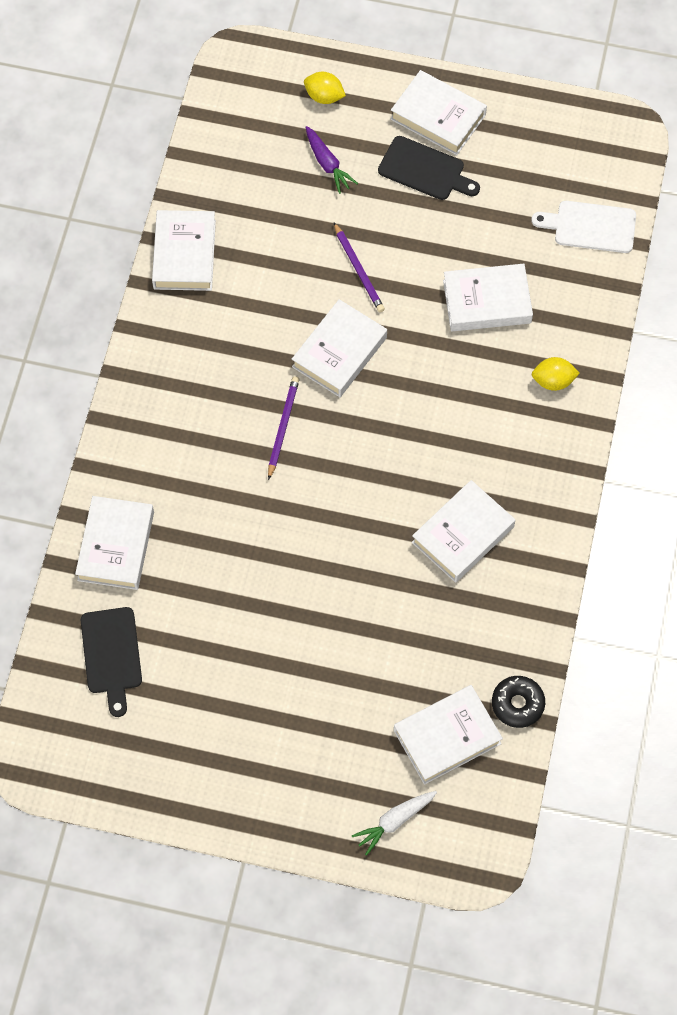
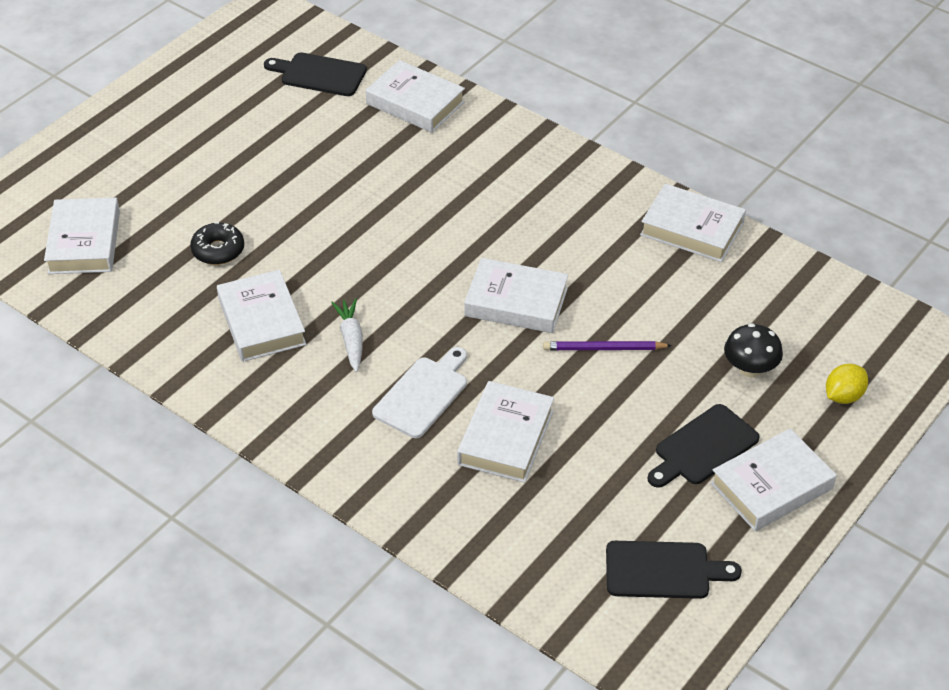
camera: 115 degrees right, 20 degrees down
(282, 427) = (460, 237): purple pencil -> none
(327, 164) = (750, 369): purple carrot -> black mushroom
(339, 352) = (516, 302): white book -> white book turned 45 degrees counterclockwise
(394, 821) = (44, 185): white carrot -> white carrot (351, 339)
(517, 704) = (72, 298): black donut -> black donut (218, 250)
(551, 159) = (663, 570): none -> black cutting board
(553, 381) = (377, 456): yellow lemon -> none
(590, 227) = (549, 570): white cutting board -> white cutting board (423, 394)

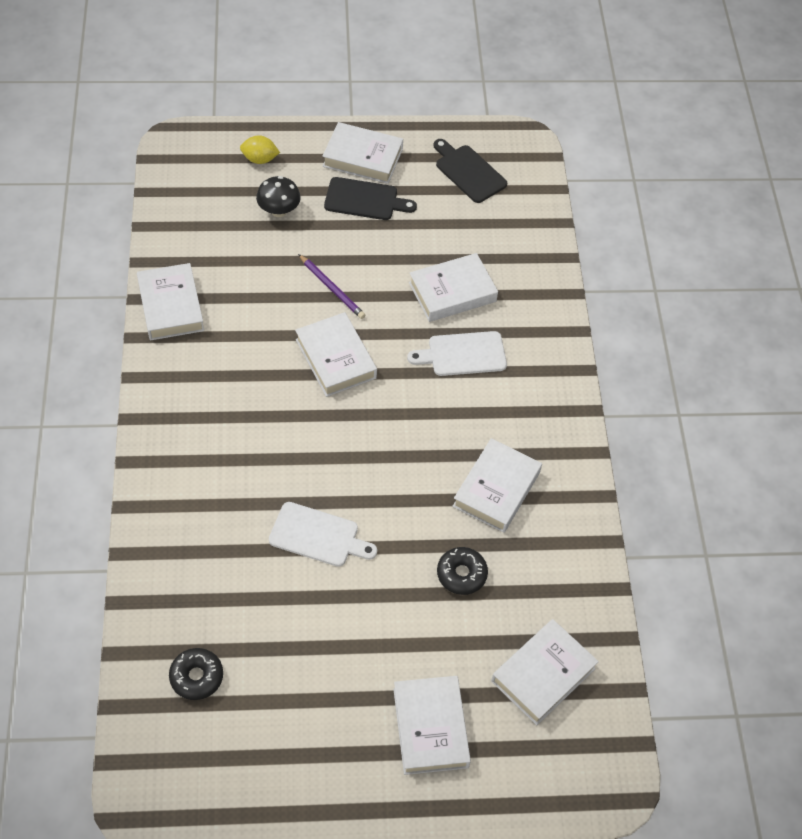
camera: 135 degrees left, 10 degrees up
(319, 74) = (196, 677): black cutting board -> black donut
(351, 339) = (458, 426): white carrot -> none
(353, 191) = (318, 536): none -> white cutting board
(415, 103) = (173, 573): white book -> white book (430, 728)

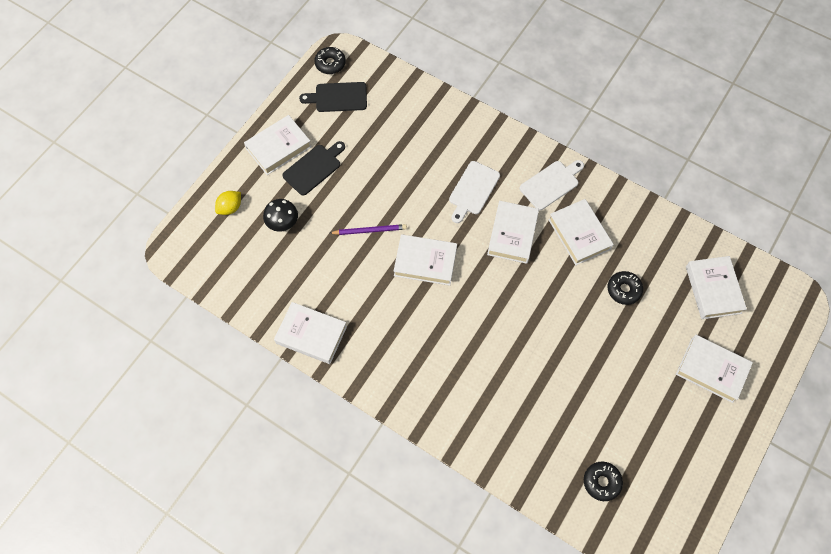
camera: 50 degrees left, 10 degrees up
(318, 536) = (547, 352): white cutting board -> white cutting board (551, 184)
(452, 292) = (423, 166): white book -> white book (512, 234)
(503, 142) = (330, 64): none -> black donut

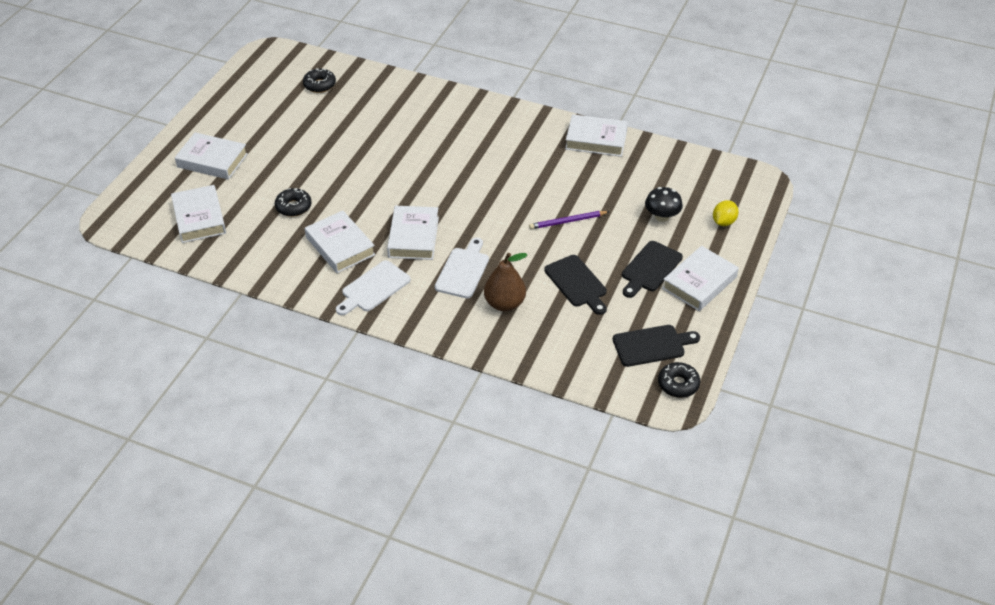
camera: 170 degrees right, 20 degrees down
(379, 163) = (577, 283): none -> black cutting board
(425, 262) = (502, 203): white book -> none
(444, 152) = (504, 303): none -> brown pear

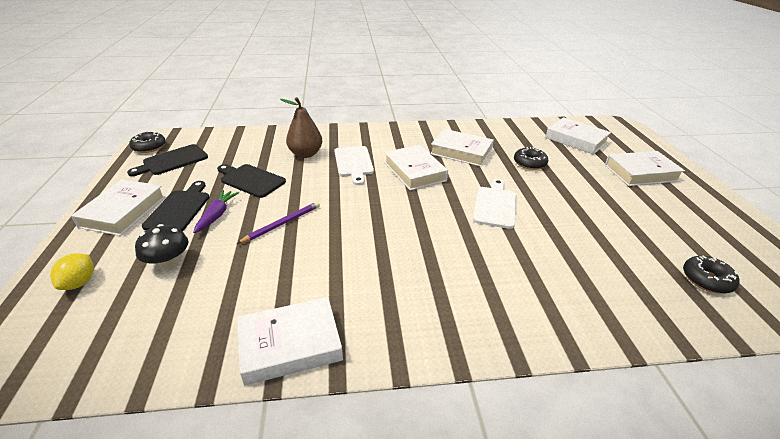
camera: 150 degrees right, 10 degrees down
(374, 288) = (408, 138): white cutting board -> white cutting board (495, 205)
(618, 250) = (217, 215): none -> purple carrot

